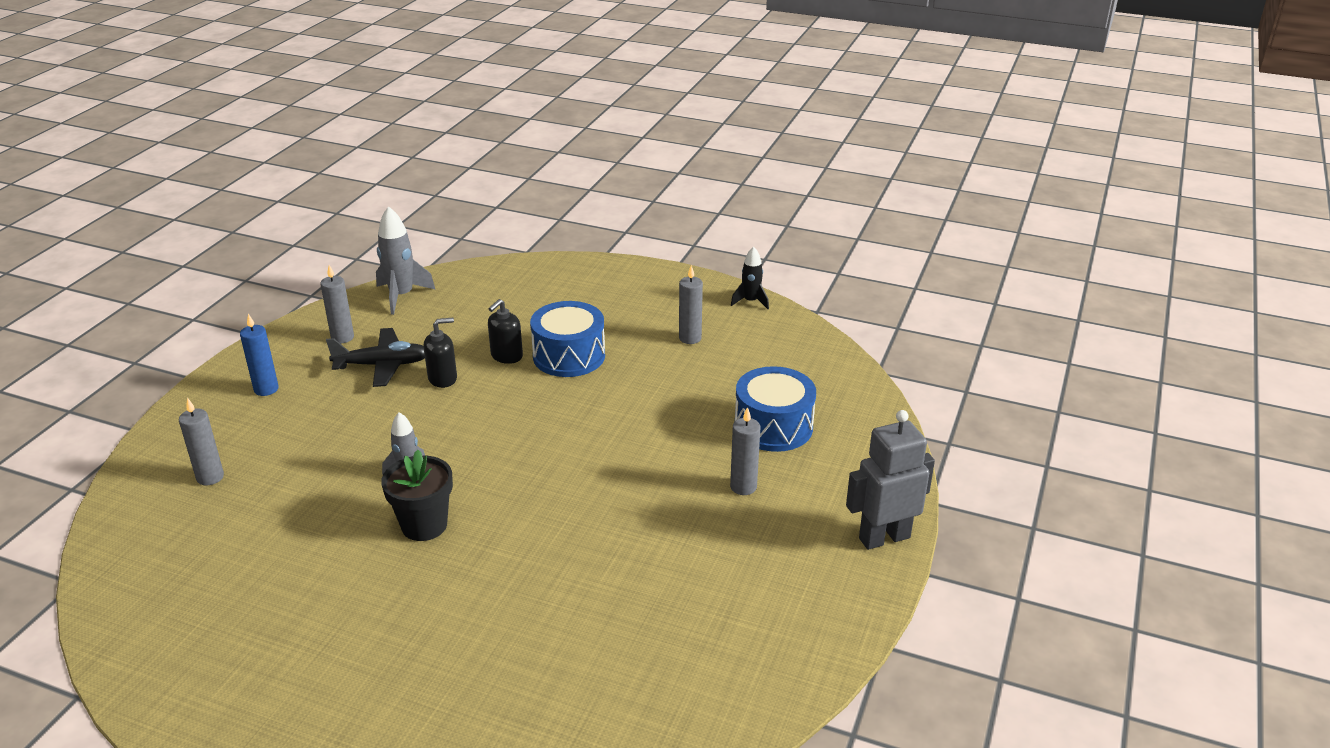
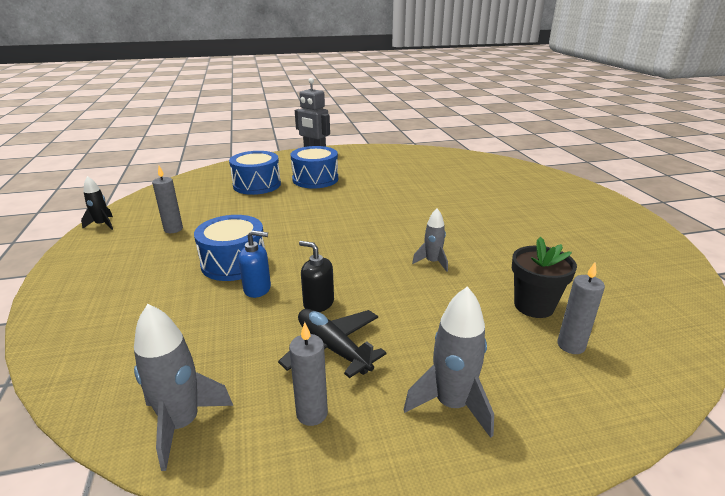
camera: 125 degrees left, 5 degrees down
(266, 389) = (451, 404): blue candle -> grey rocket
(424, 525) = (459, 237): black flower pot -> black flower pot (534, 306)
(506, 356) = (257, 289): black soap dispenser -> blue soap dispenser
(743, 487) = (315, 179): grey candle -> blue drum

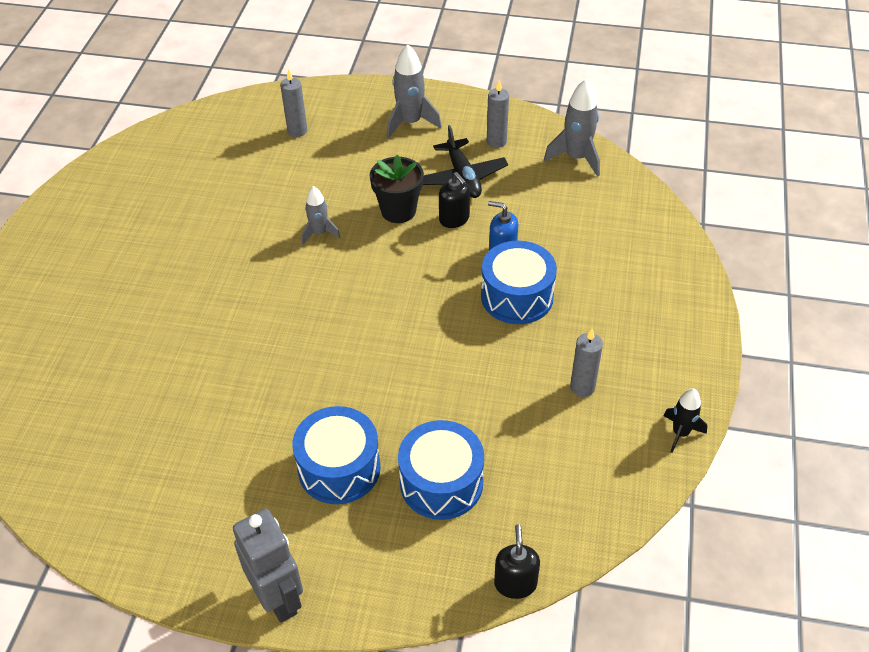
camera: 155 degrees left, 20 degrees up
(208, 170) = (515, 583): none -> black soap dispenser
(534, 306) = (284, 164): black flower pot -> black flower pot (398, 211)

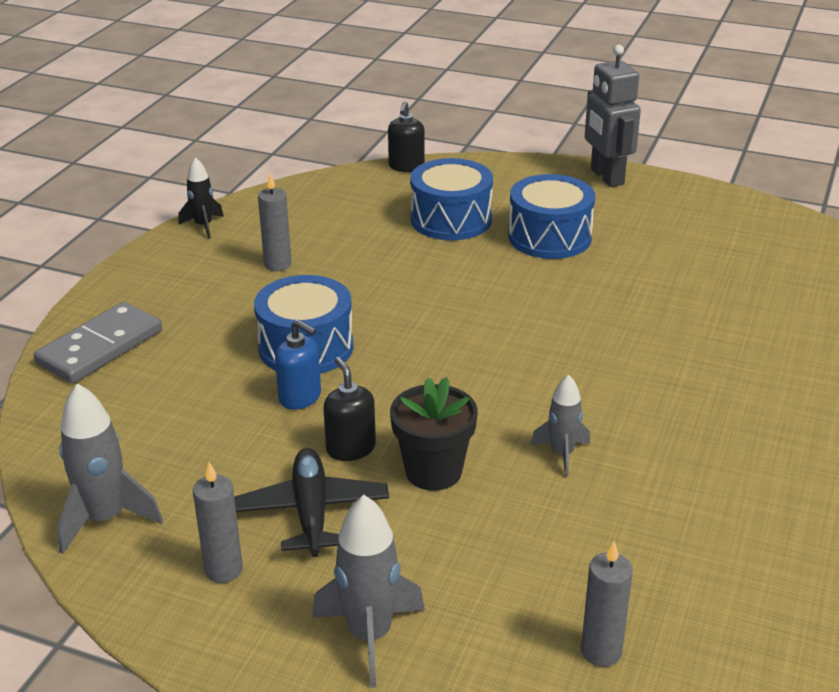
camera: 170 degrees left, 15 degrees down
(669, 274) = (100, 347): none -> grey domino

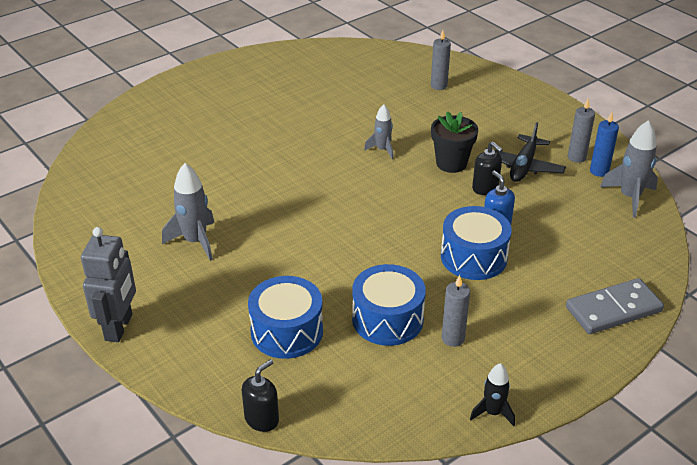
camera: 150 degrees left, 5 degrees up
(172, 554) = (599, 171): none -> blue candle
(350, 448) = (485, 188): black soap dispenser -> black soap dispenser turned 45 degrees counterclockwise
(370, 636) = (524, 116): grey rocket -> grey rocket (195, 241)
(549, 237) = (235, 283): blue drum -> blue drum (387, 319)

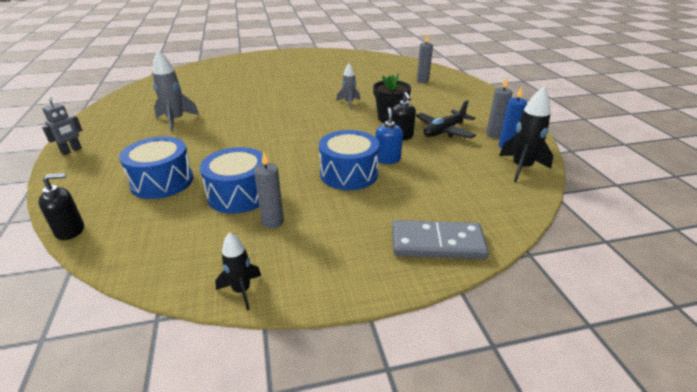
camera: 25 degrees right, 5 degrees down
(119, 327) = (71, 151): grey robot -> grey robot, size x0.60
(629, 197) = (521, 168): grey rocket -> black rocket

